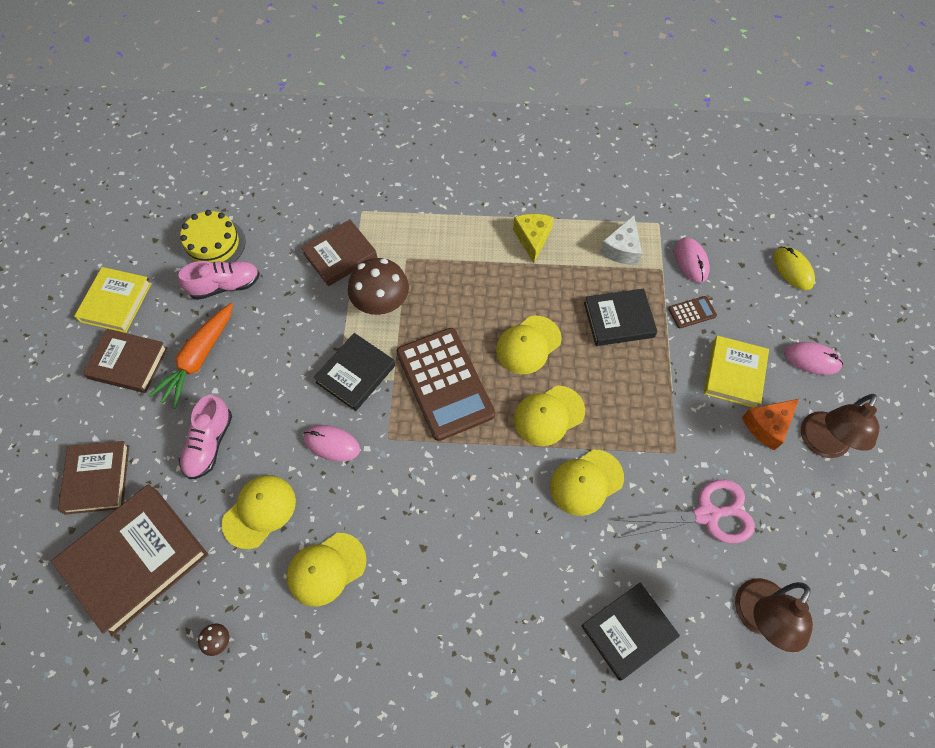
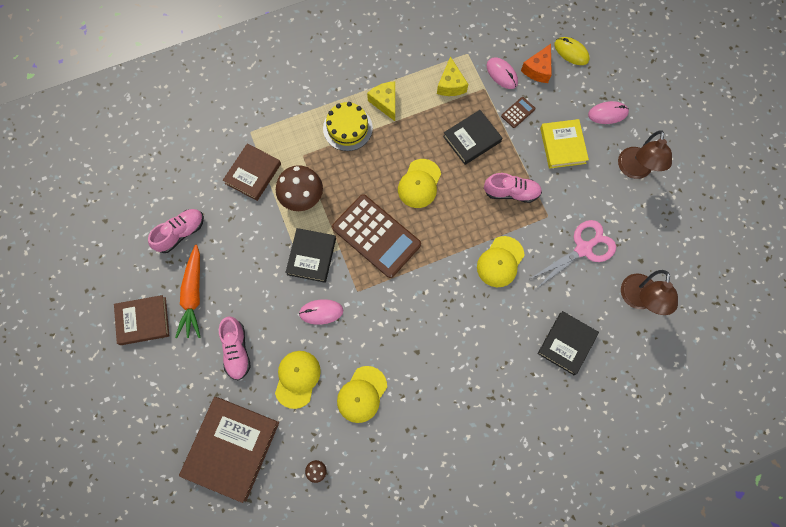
camera: 25 degrees left, 10 degrees up
(97, 479) = (172, 409): brown book -> none
(116, 302) = (105, 281): yellow book -> none
(213, 244) = (152, 205): yellow cake -> yellow cake (347, 128)
(548, 415) = (456, 227): yellow cap -> none
(621, 249) = (451, 84): white cheese -> yellow cheese
(640, 403) = (511, 192): none -> pink shoe
(767, 426) = (597, 172): orange cheese -> orange cheese (538, 69)

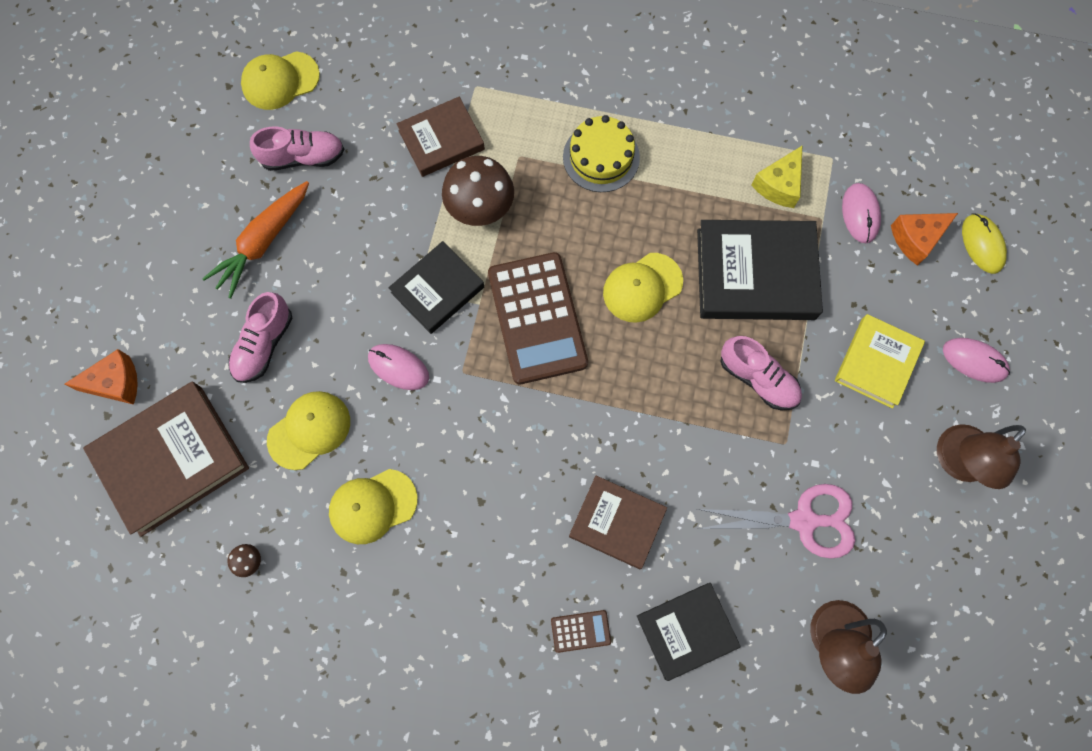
camera: 35 degrees right, 0 degrees up
(143, 321) = (184, 234): brown book -> brown book (617, 523)
(166, 429) = (115, 383): none -> orange cheese
(385, 102) = (674, 154): yellow cheese -> none
(472, 139) = (755, 274): black book -> black book, size x1.59
(500, 262) = (675, 460): yellow cap -> yellow cap (280, 80)
(518, 112) = (845, 279): brown calculator -> brown calculator (580, 631)

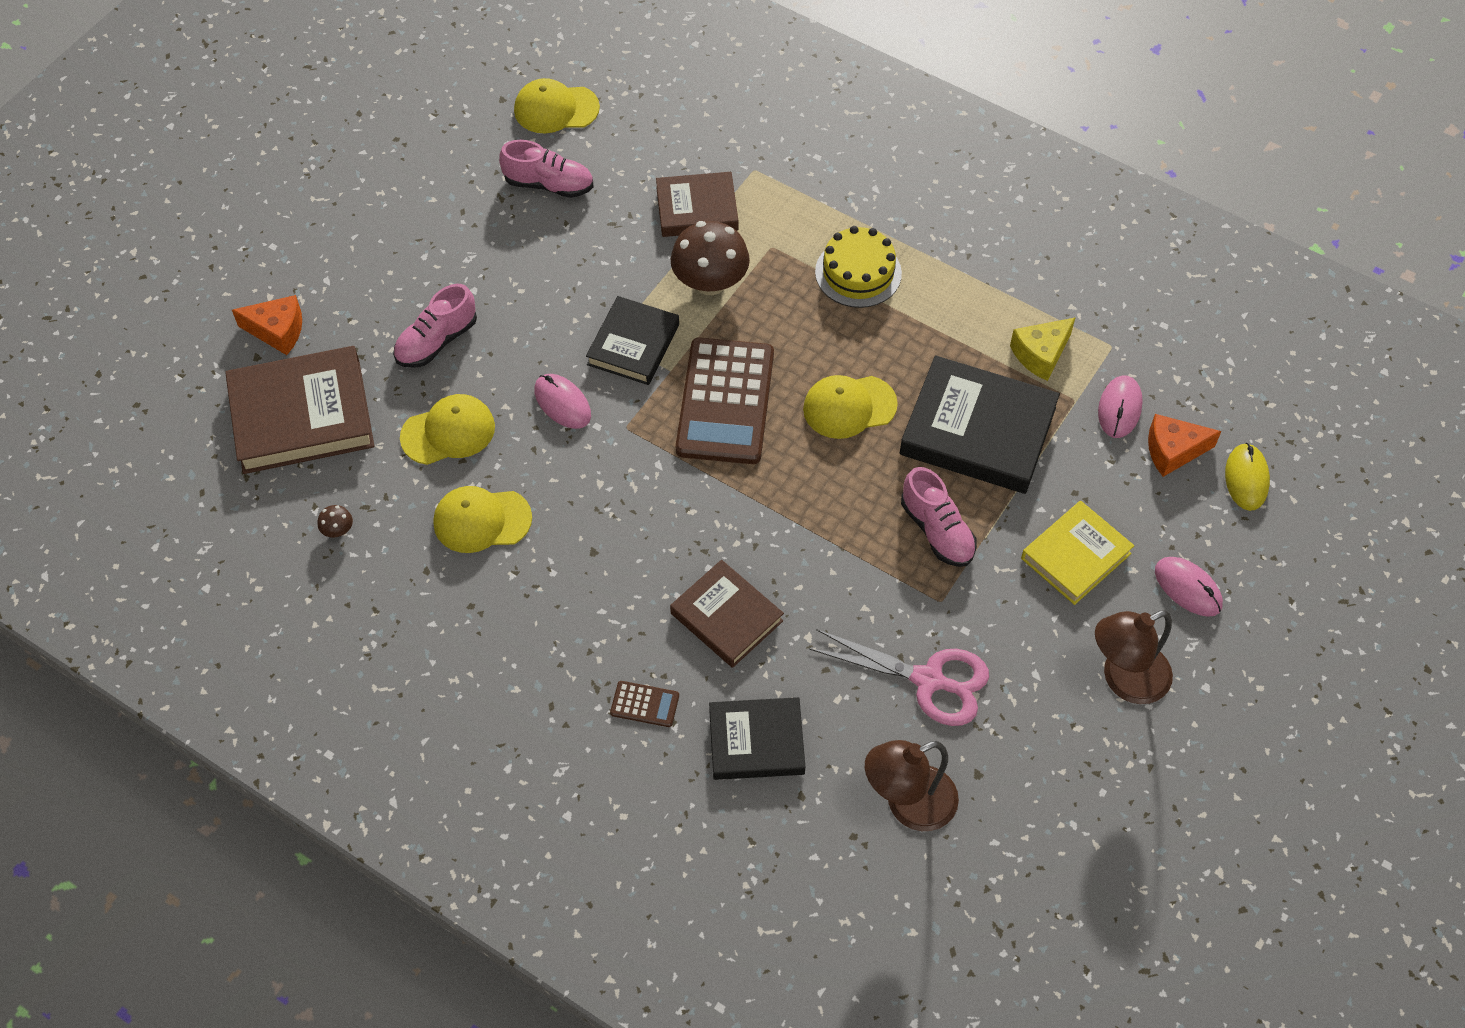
camera: 20 degrees right, 15 degrees down
(263, 242) = (476, 249): orange carrot -> none
(437, 290) = (633, 344): black book -> black book turned 45 degrees counterclockwise

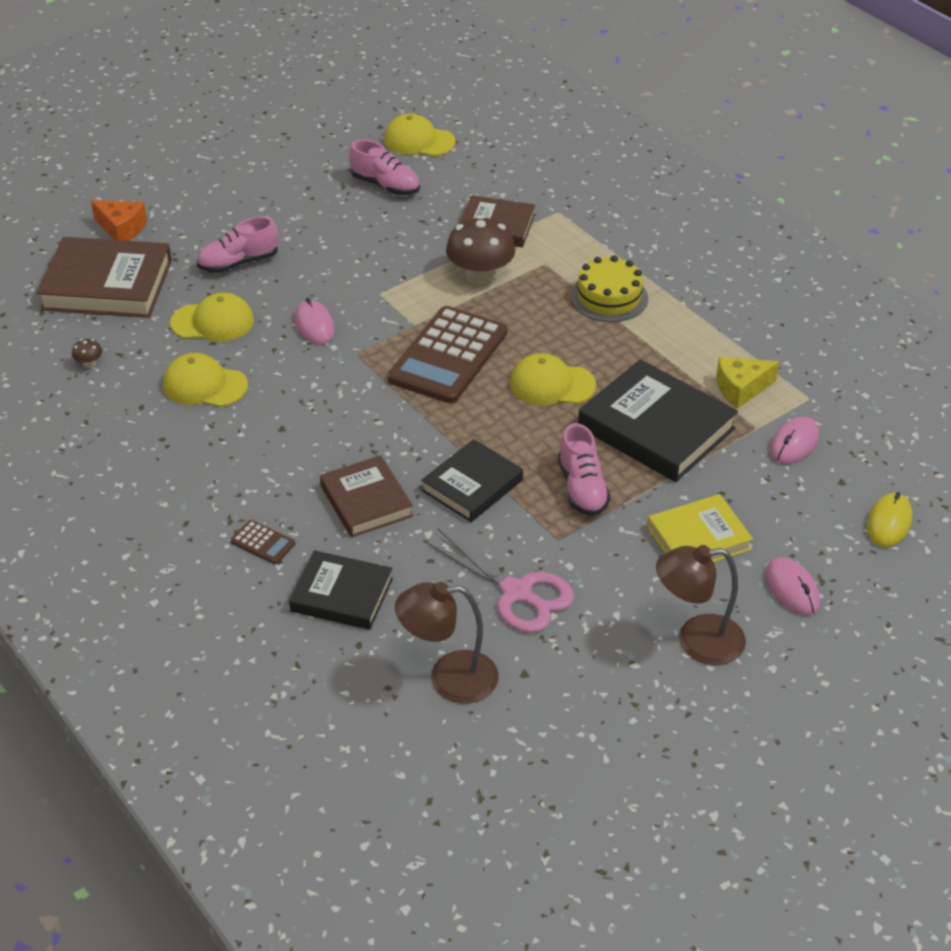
camera: 20 degrees right, 15 degrees down
(633, 344) = (394, 301): black book -> black book (472, 485)
(1173, 451) = (828, 485): orange cheese -> none

